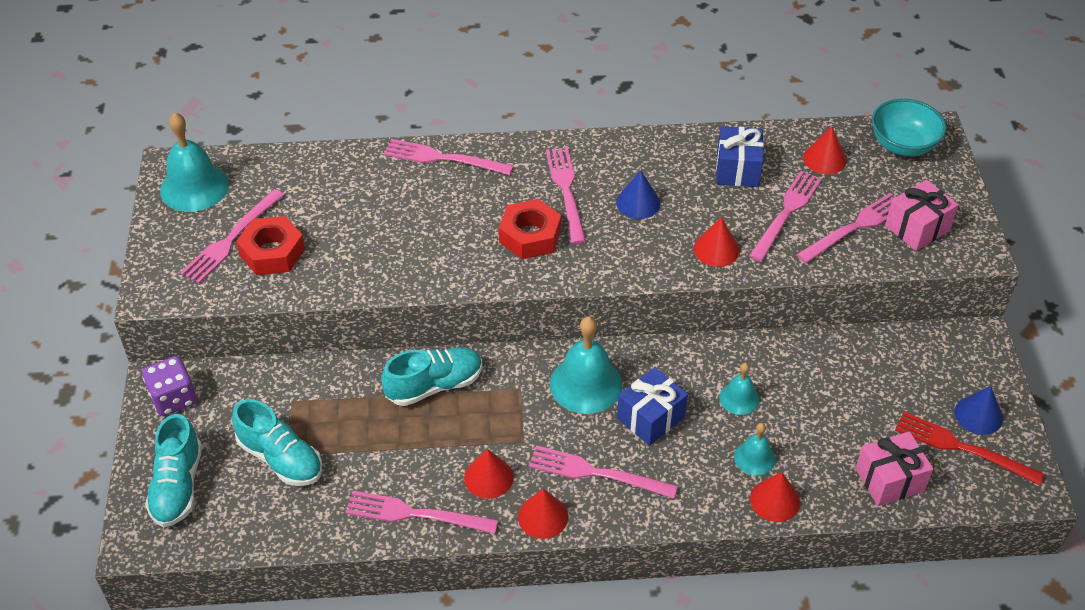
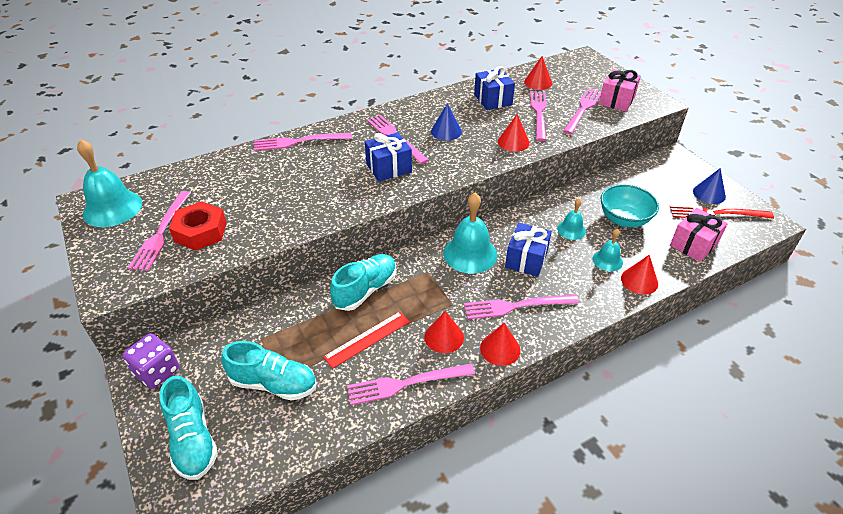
camera: 25 degrees left, 5 degrees down
(403, 446) = (367, 339): none -> red ruler
(530, 236) = (388, 168): red nut -> blue gift
(903, 145) = (574, 66): turquoise bowl -> turquoise bowl (624, 219)

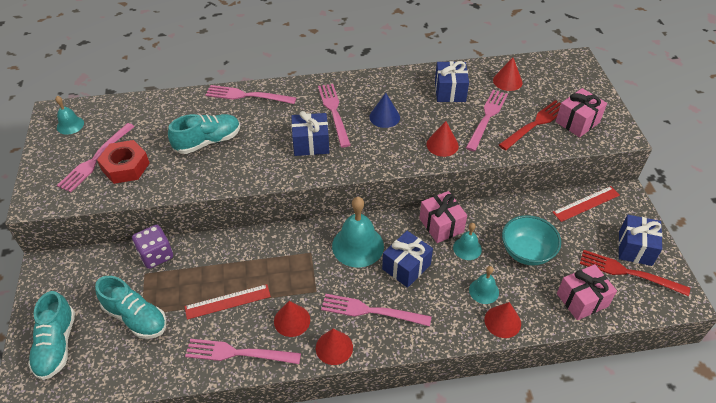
camera: 20 degrees right, 5 degrees up
(112, 208) = (70, 125): turquoise bell -> turquoise bell, size x0.55
(157, 371) = (56, 278): purple dice -> purple dice (156, 255)
(365, 290) = (249, 254): turquoise shoe -> turquoise shoe (208, 142)
(536, 217) = (441, 225): none -> pink gift
(583, 109) = (535, 124): pink fork -> red fork
(648, 170) = (586, 203): none -> red ruler
(709, 194) = (635, 248): blue cone -> blue gift

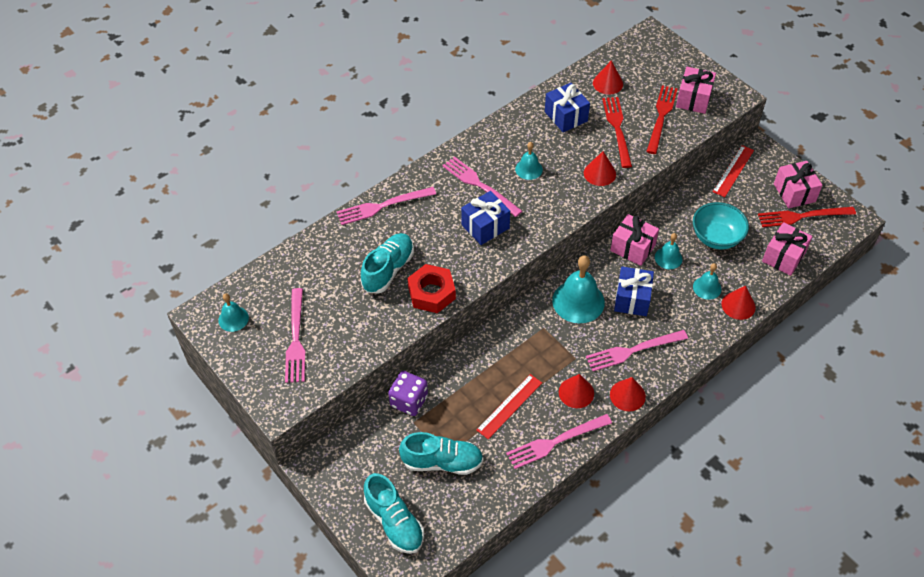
camera: 30 degrees left, 5 degrees up
(125, 167) = (333, 332): red nut -> red nut (431, 293)
(384, 117) = (529, 169): blue cone -> turquoise bell
(487, 117) = (617, 129): pink fork -> red fork
(635, 248) = (794, 193): blue gift -> pink gift

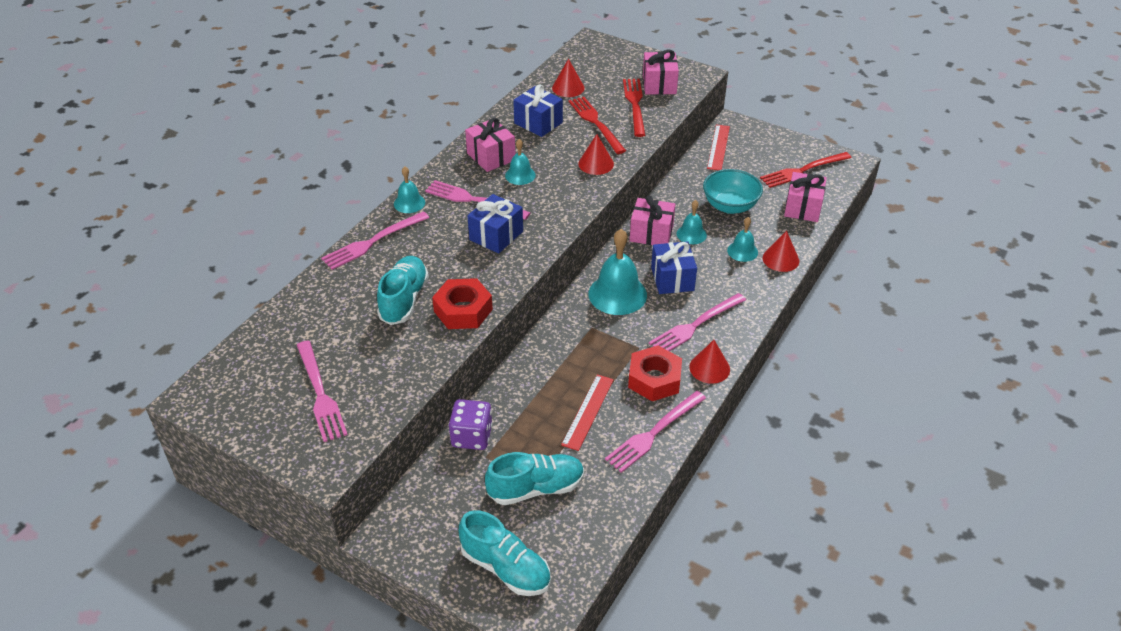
camera: 20 degrees left, 10 degrees down
(233, 319) = (234, 392): turquoise bell -> turquoise bell (409, 203)
(576, 392) = (654, 379): red cone -> red nut
(794, 193) = (785, 153): pink gift -> pink gift (491, 157)

